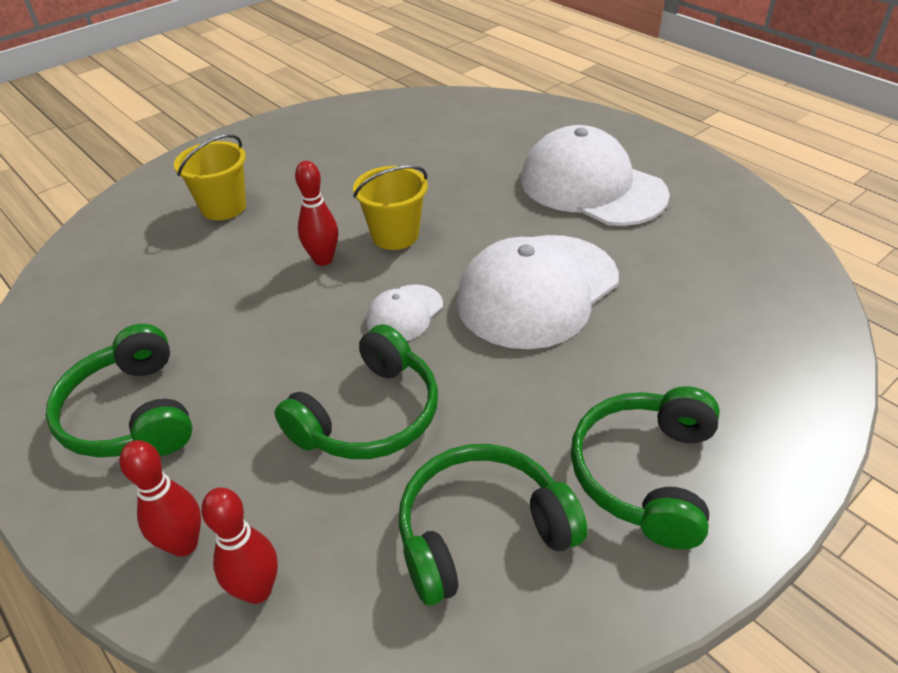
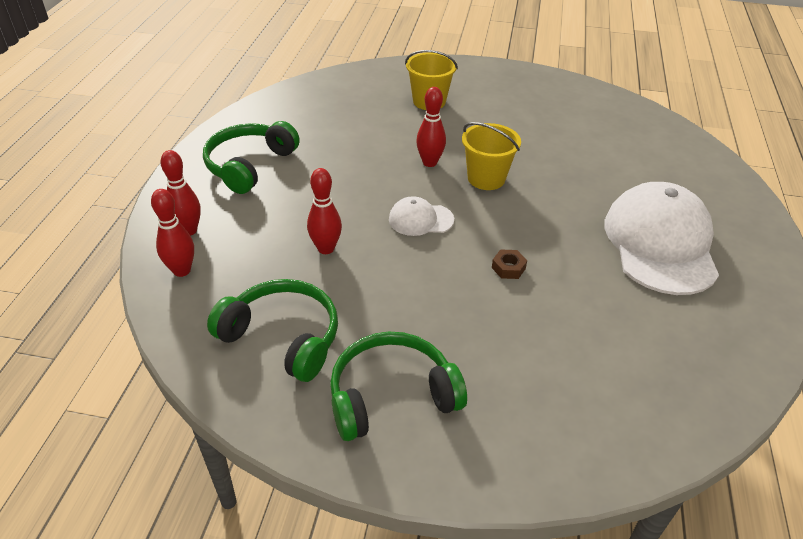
camera: 50 degrees right, 0 degrees up
(369, 415) = (326, 248): green headphones -> red bowling pin
(537, 290) = (508, 268): white cap -> brown nut

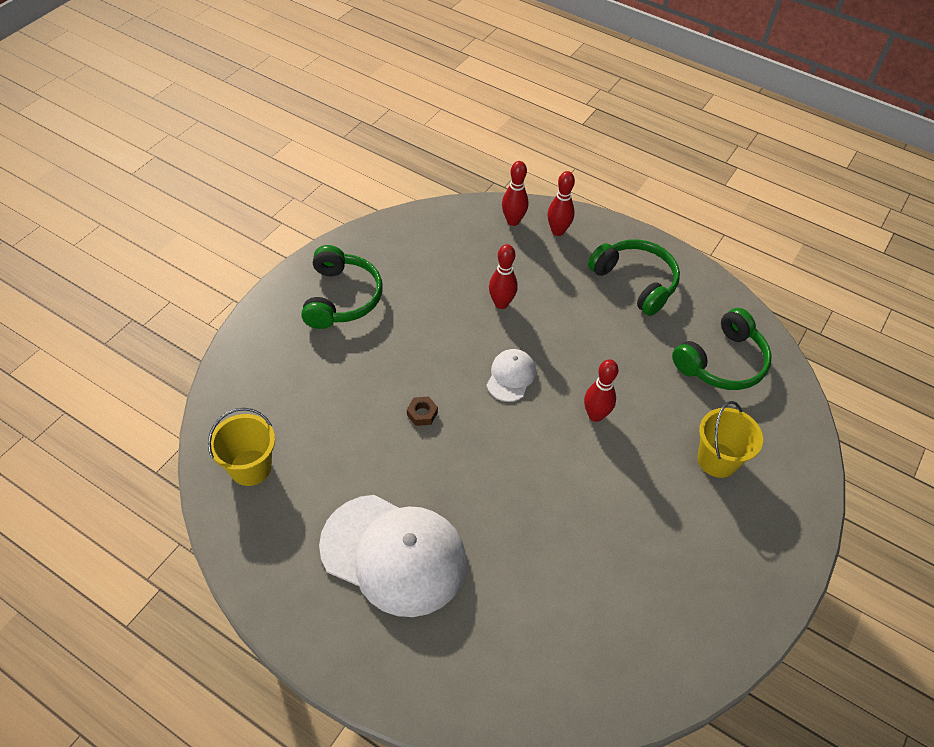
camera: 110 degrees right, 10 degrees up
(283, 337) = (421, 258): green headphones -> green headphones (722, 362)
(486, 178) = (552, 452): yellow bucket -> yellow bucket (250, 467)

